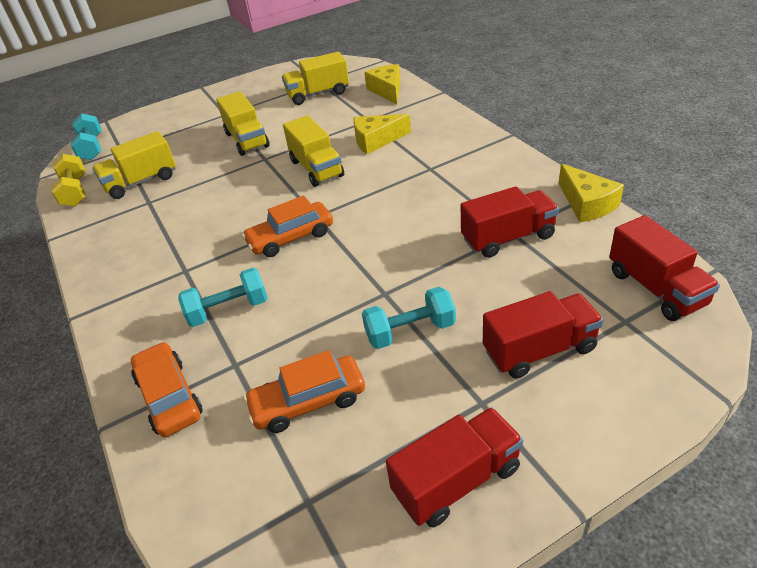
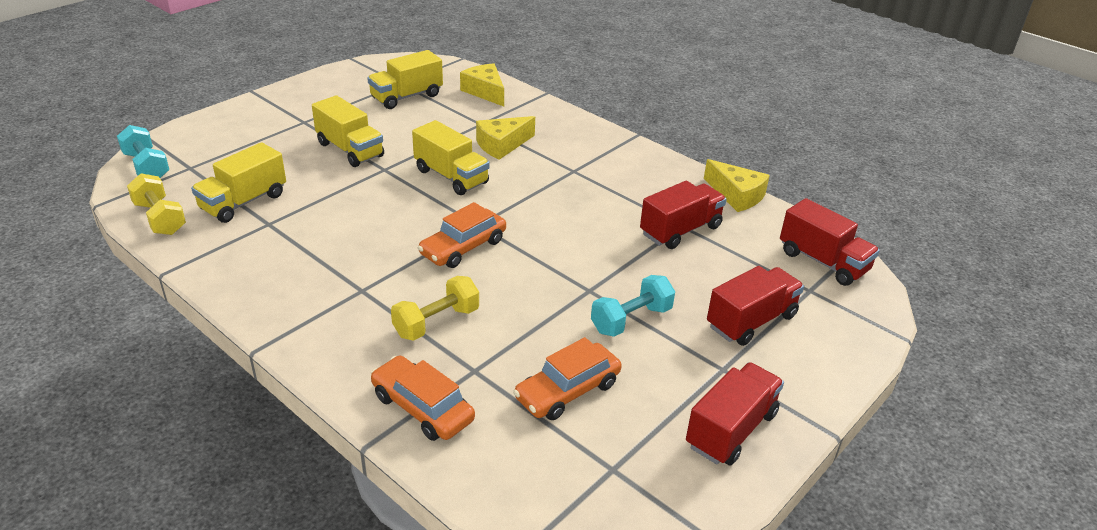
camera: 25 degrees left, 5 degrees down
(228, 310) = (436, 322): turquoise dumbbell -> yellow dumbbell

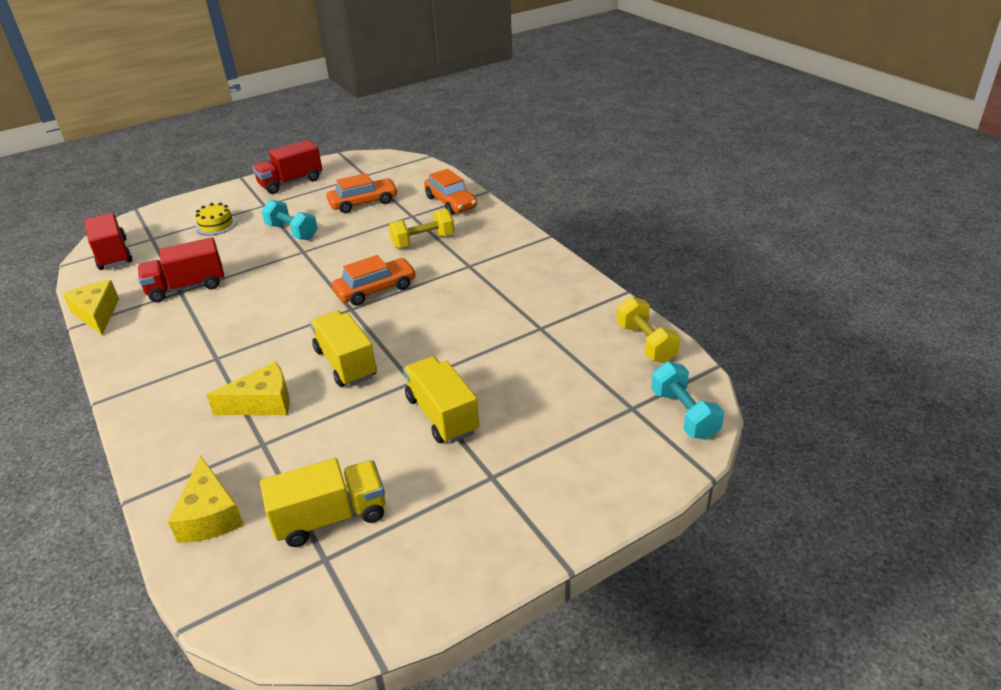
camera: 160 degrees left, 0 degrees up
(243, 202) = (565, 354): yellow truck -> none
(631, 320) = (292, 232): turquoise dumbbell -> turquoise dumbbell turned 60 degrees clockwise
(751, 321) = (216, 225): red truck -> yellow cake

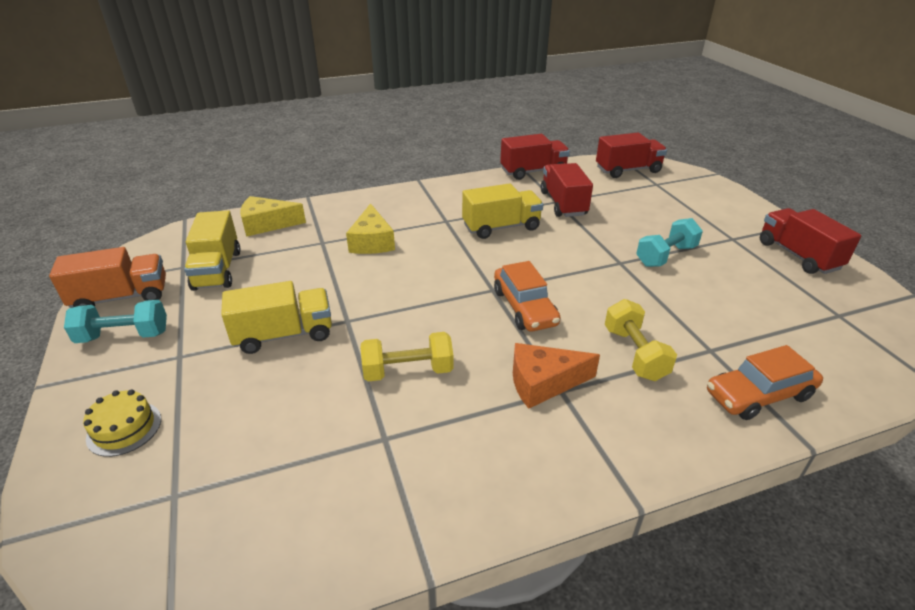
camera: 100 degrees right, 0 degrees up
(97, 314) = (533, 171): yellow cheese -> red truck
(216, 225) = (683, 213): yellow cake -> yellow cake (124, 428)
(346, 363) = (400, 283): yellow truck -> yellow truck (501, 227)
(363, 203) = (747, 309): orange car -> none
(402, 588) = (121, 297): none -> orange truck
(464, 272) = (543, 383): none -> orange cheese
(646, 343) = (283, 558): yellow dumbbell -> yellow dumbbell (408, 371)
(684, 414) = (116, 552): turquoise dumbbell -> turquoise dumbbell (124, 336)

